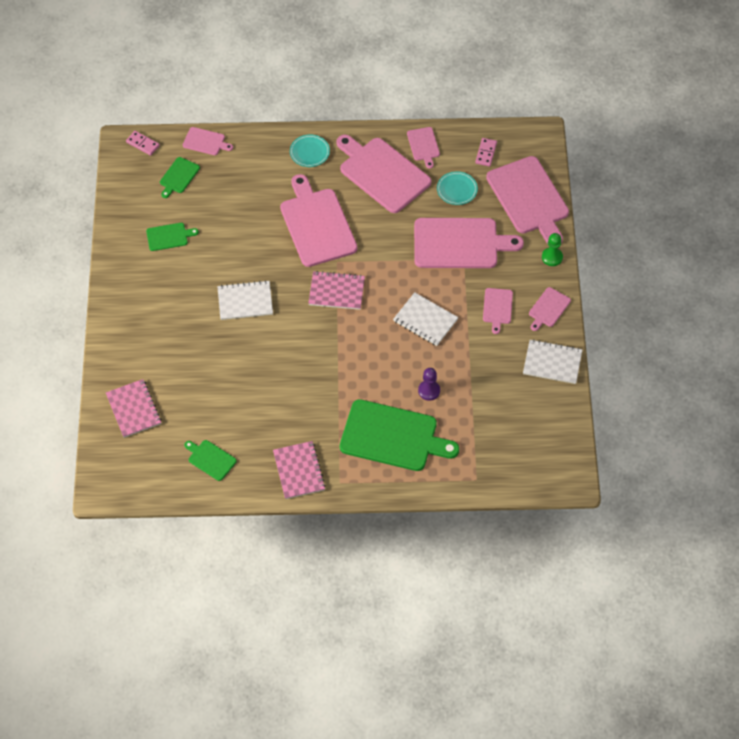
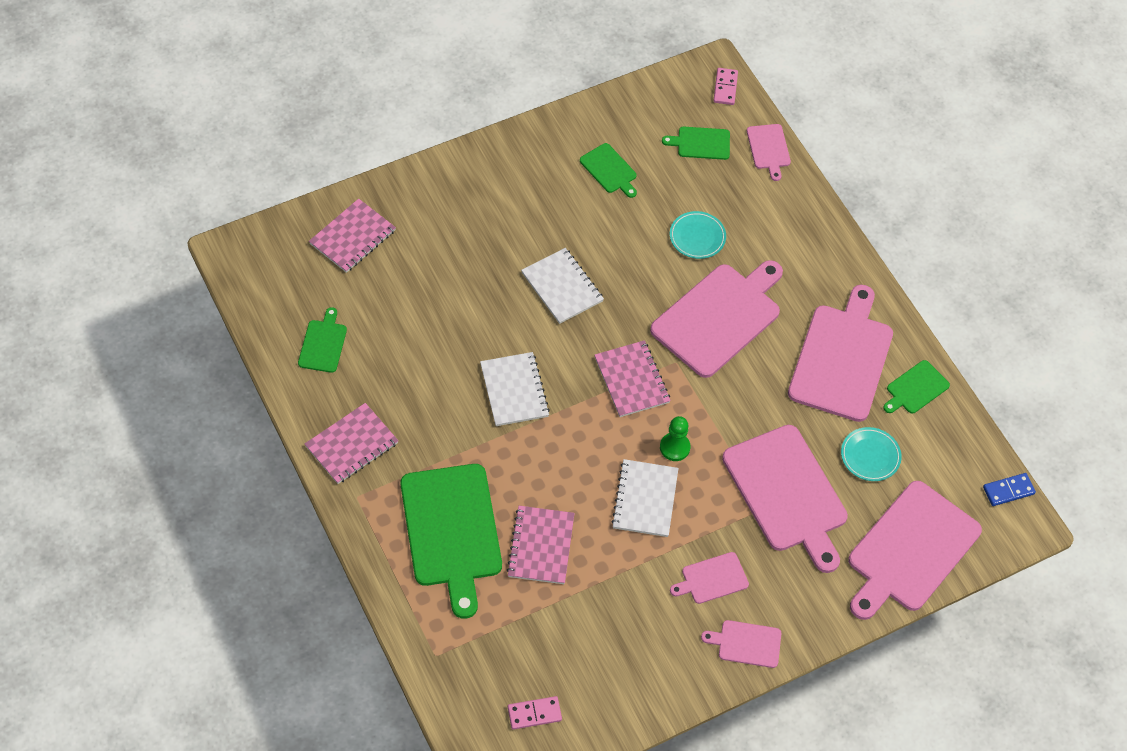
camera: 60 degrees right, 0 degrees up
(309, 152) = (823, 264): turquoise plate -> turquoise plate (697, 237)
(423, 145) = (916, 388): pink cutting board -> green cutting board
(429, 391) = (541, 546): purple pawn -> pink notebook
(486, 153) = (951, 468): pink domino -> pink domino (534, 714)
(515, 132) = (1008, 490): none -> blue domino
(552, 257) = (832, 616): green pawn -> green pawn (674, 447)
(552, 362) = (663, 681): white notebook -> white notebook (514, 390)

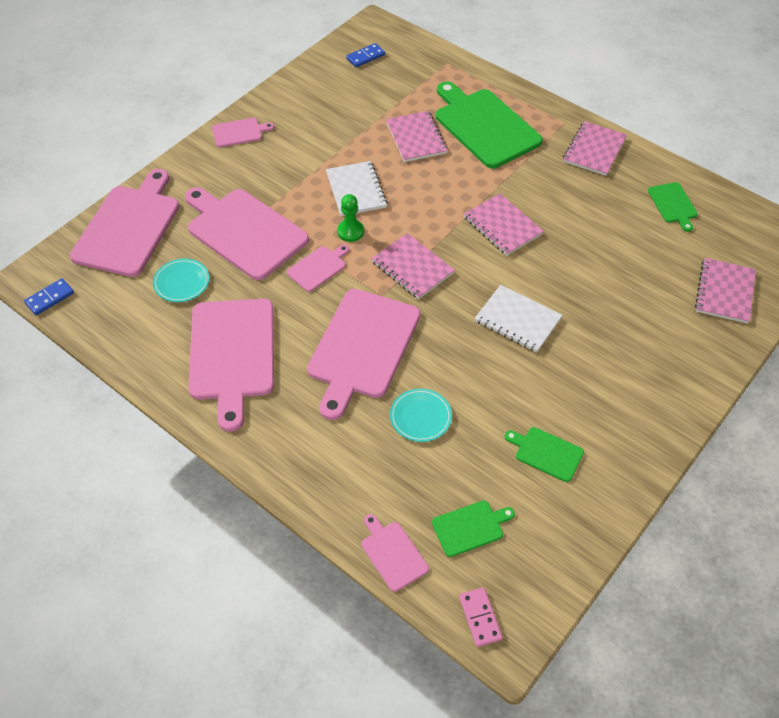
camera: 160 degrees right, 5 degrees down
(514, 390) = (502, 226): white notebook -> pink notebook
(534, 714) = (365, 57): pink domino -> blue domino
(712, 579) = (280, 159): pink cutting board -> pink cutting board (318, 267)
(916, 388) = (153, 353): green cutting board -> none

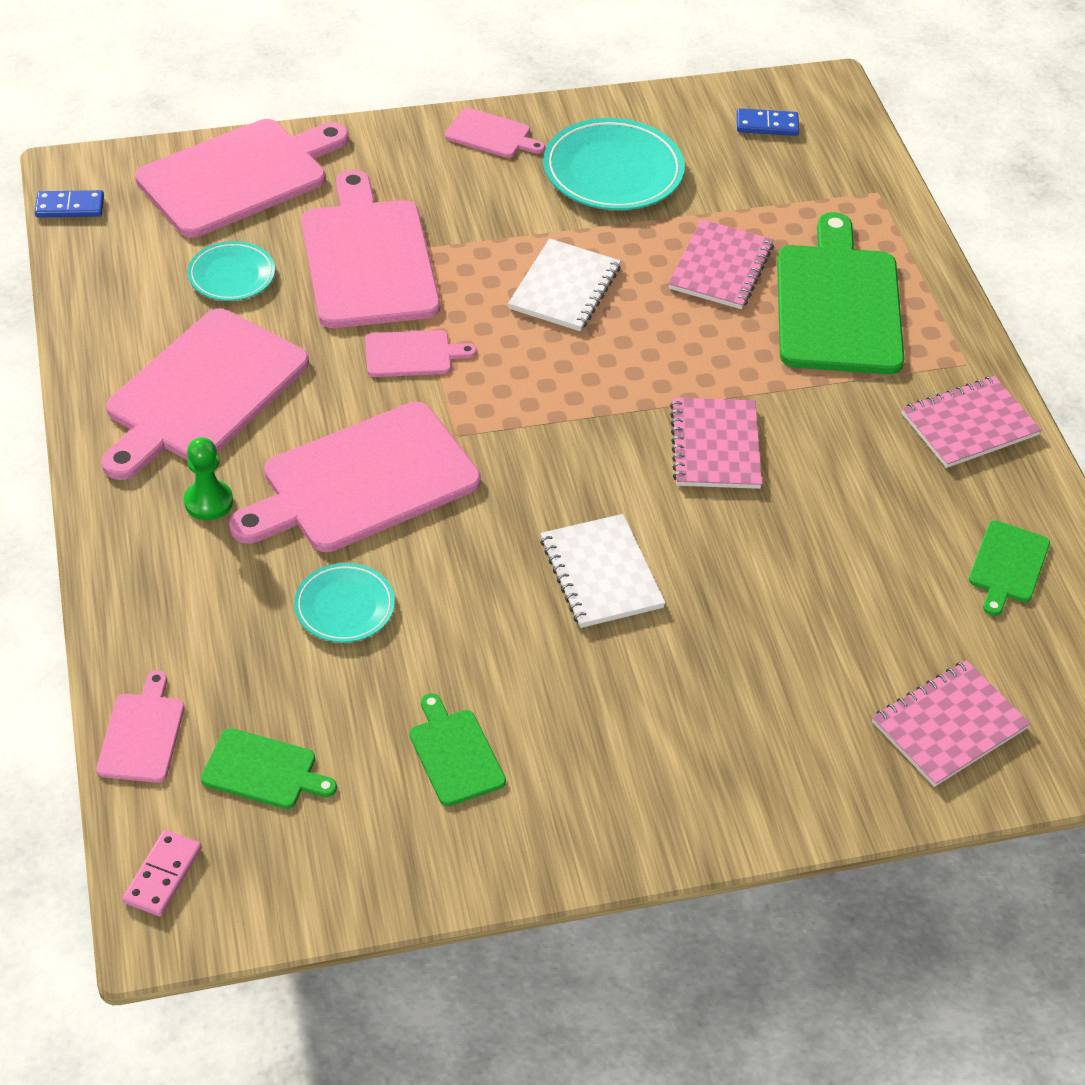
camera: 35 degrees right, 5 degrees down
(318, 118) = (613, 171): none -> turquoise plate
(350, 231) = (501, 335): green pawn -> green pawn (208, 502)
(412, 267) = (532, 425): pink notebook -> none

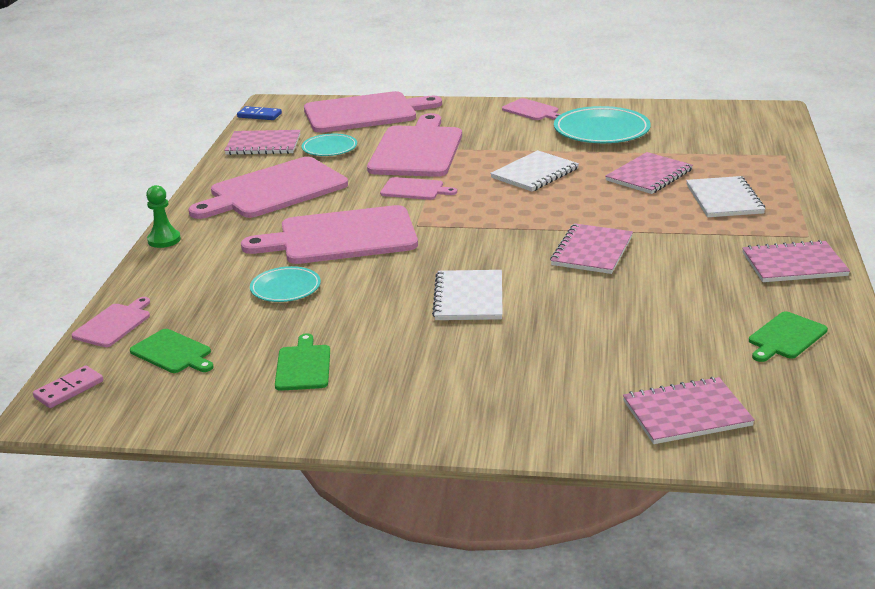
camera: 25 degrees right, 20 degrees down
(121, 283) = (263, 145): none -> pink notebook
(208, 502) = (239, 233): green pawn -> green pawn (164, 240)
(767, 125) = (721, 121): blue domino -> none
(837, 304) = (724, 199): green cutting board -> white notebook

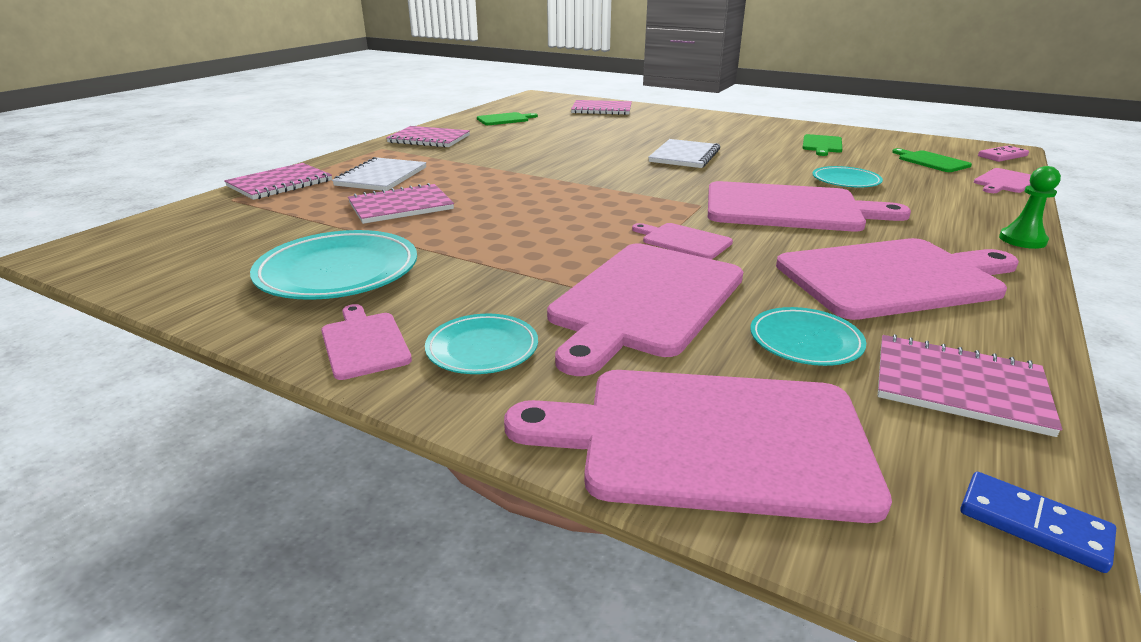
camera: 160 degrees left, 0 degrees up
(477, 118) = (482, 349): none -> turquoise plate
(535, 173) = (516, 231): white notebook -> none
(592, 251) = (556, 164): pink notebook -> pink notebook (280, 184)

